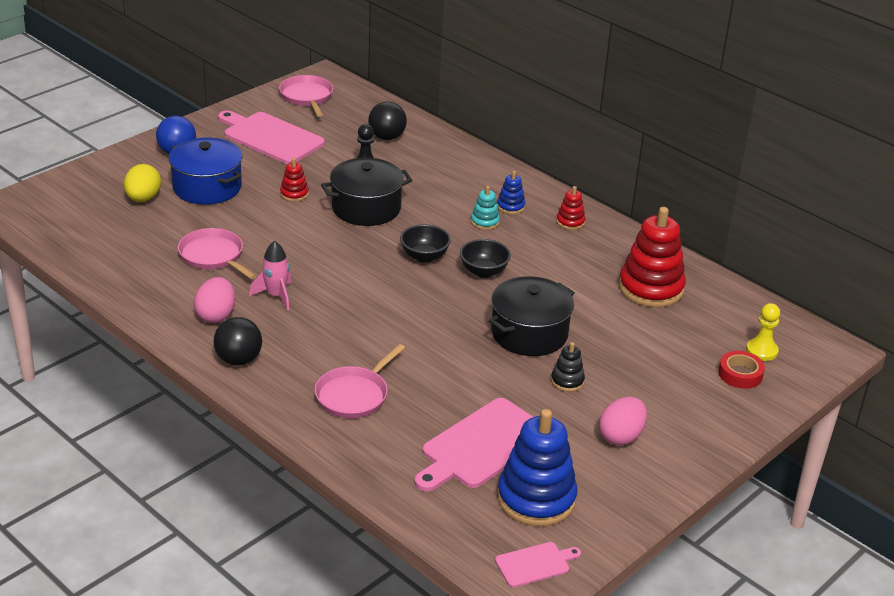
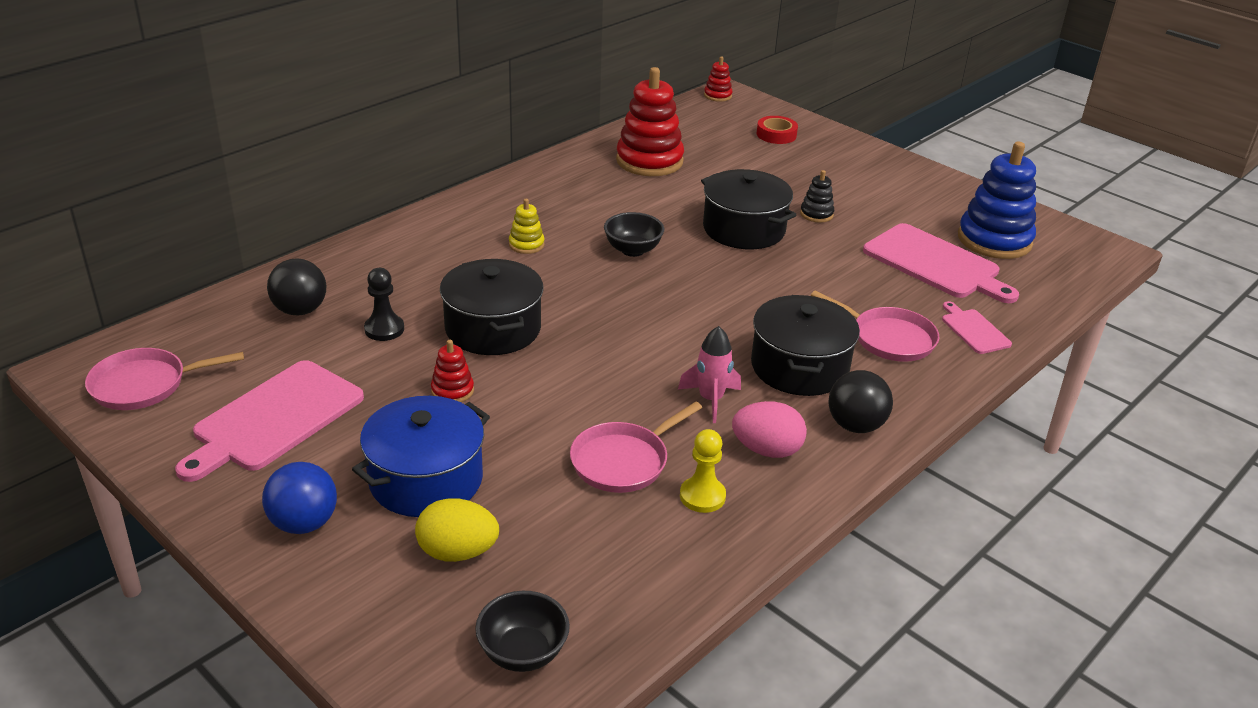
camera: 90 degrees left, 0 degrees up
(314, 341) = (799, 367): none -> black pot
(424, 256) = (606, 287): black bowl -> black bowl (523, 653)
(485, 222) = (526, 245): turquoise stacking toy -> yellow stacking toy
(510, 206) = (492, 226): blue stacking toy -> none
(535, 564) = (1077, 245): pink cutting board -> pink cutting board (974, 330)
(570, 222) = (526, 193): red stacking toy -> red stacking toy (717, 96)
(621, 436) = (888, 194): pink egg -> none
(761, 351) = (738, 122): yellow pawn -> yellow pawn (702, 496)

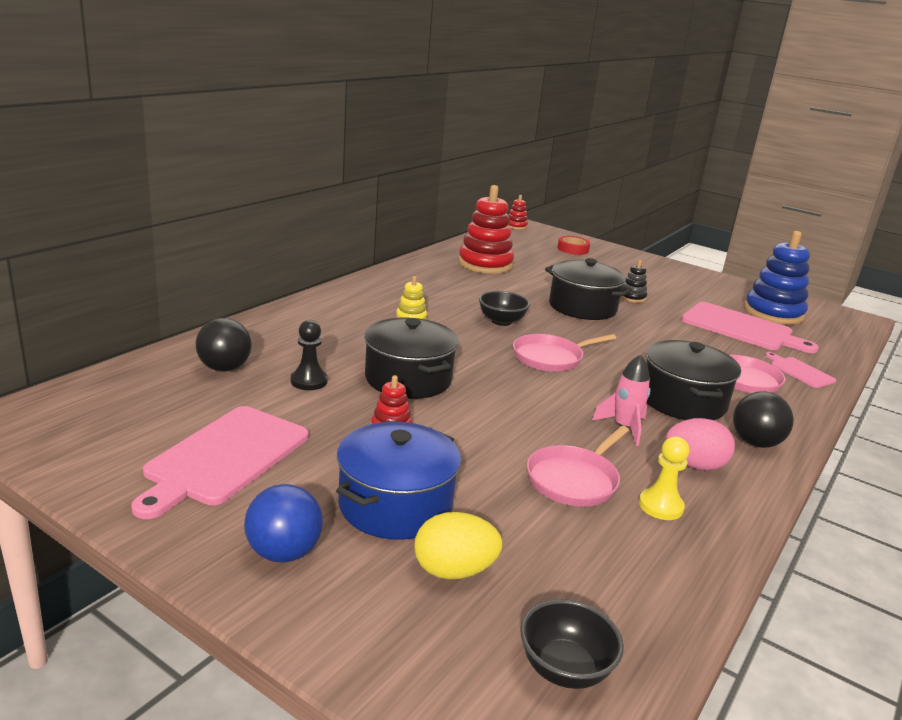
camera: 10 degrees left, 10 degrees down
(144, 385) = (81, 433): pink pan -> pink pan (550, 358)

